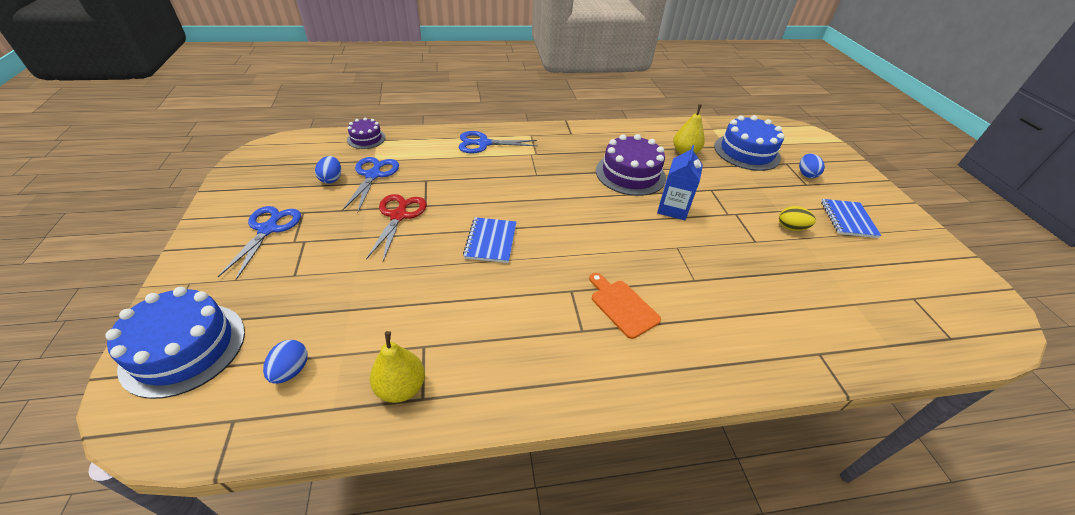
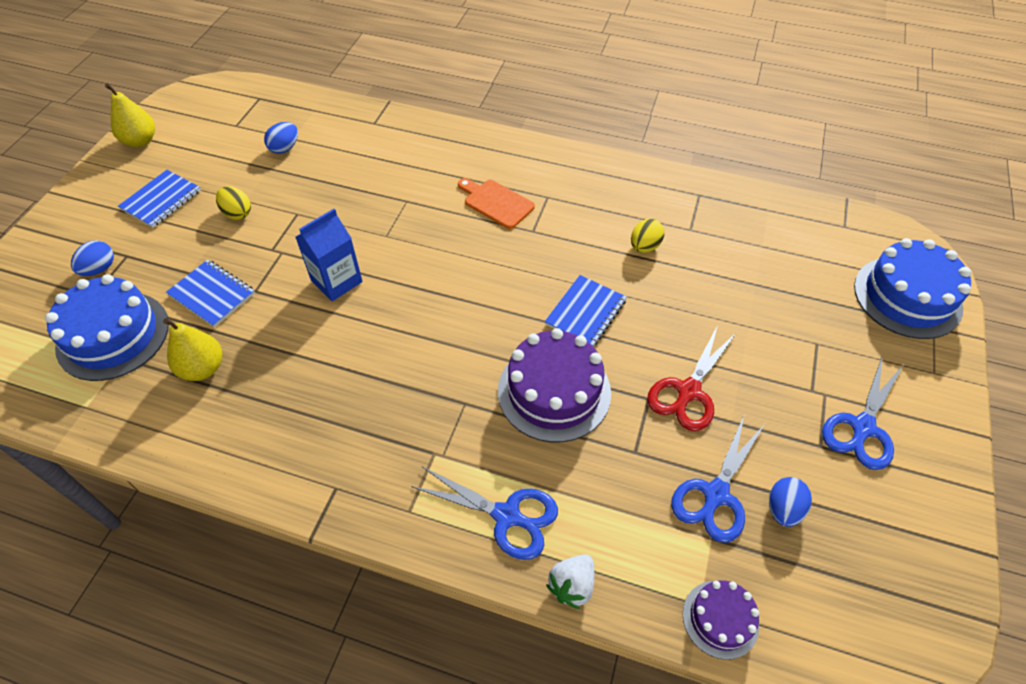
camera: 150 degrees left, 10 degrees up
(291, 370) = (805, 247): blue egg -> blue egg (285, 148)
(401, 387) = (714, 206): yellow pear -> yellow pear (140, 141)
(440, 132) = (572, 585): none -> white strawberry
(464, 310) = (644, 246): none -> yellow egg
(622, 306) = (496, 203): orange cutting board -> orange cutting board turned 135 degrees clockwise
(630, 174) = (330, 355): purple cake -> purple cake (554, 391)
(730, 181) = (212, 294): none -> blue notebook

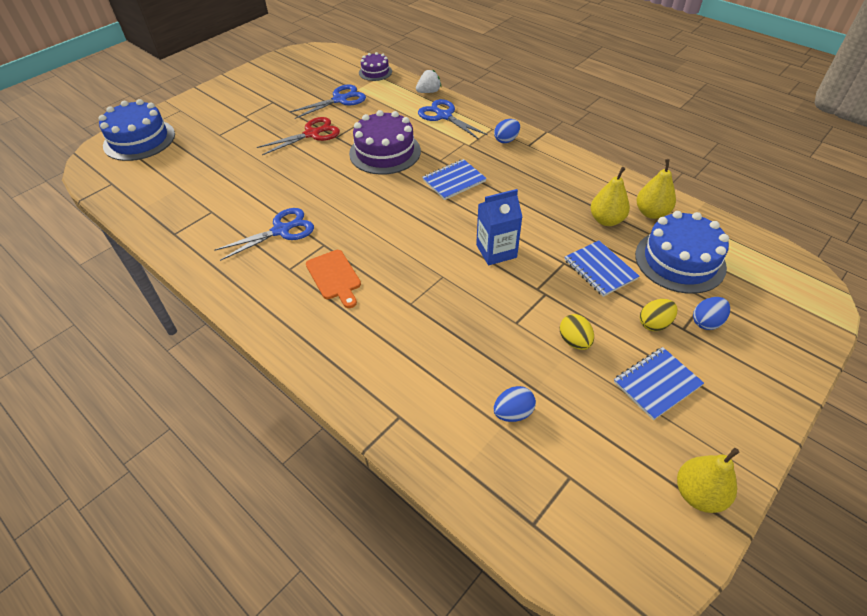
camera: 155 degrees left, 5 degrees down
(138, 401) = (651, 213): none -> yellow pear
(586, 312) = (333, 183): blue notebook -> blue notebook (454, 181)
(644, 246) = (255, 209): yellow egg -> yellow egg (654, 324)
(783, 509) = (315, 89): blue egg -> blue egg (506, 140)
(862, 427) = (244, 102): blue scissors -> blue scissors (281, 230)

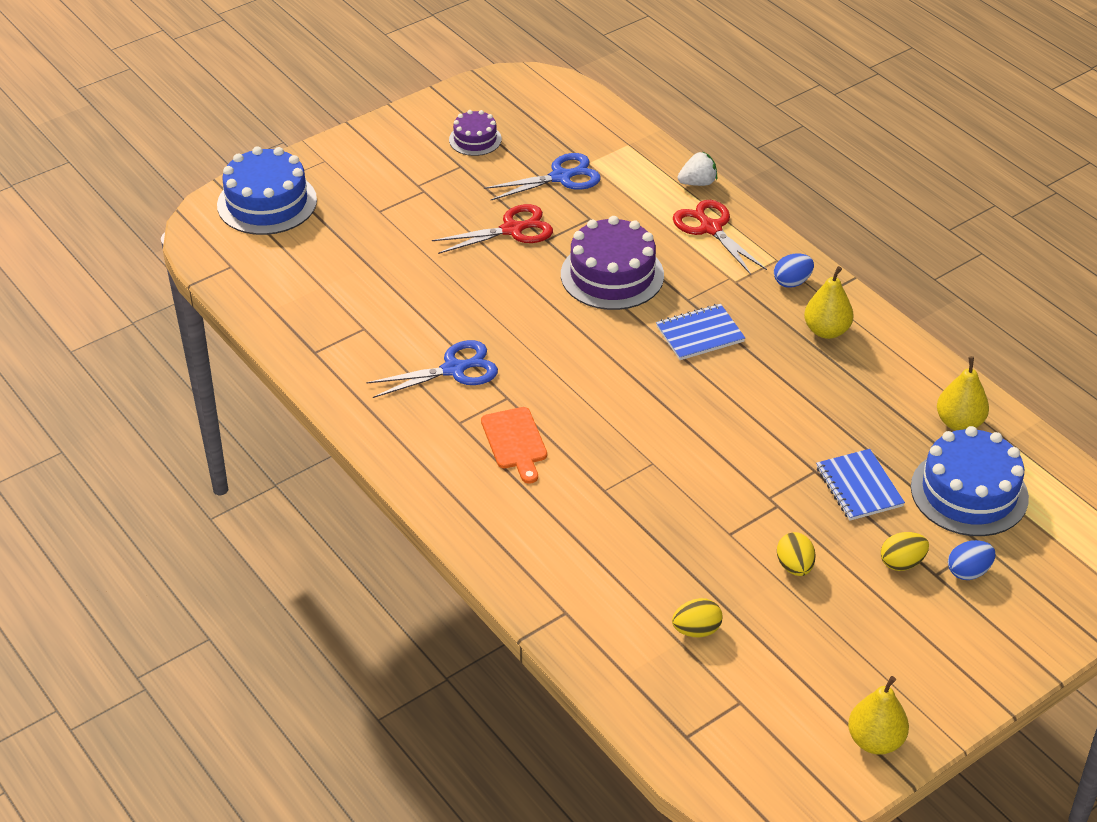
camera: 10 degrees right, 5 degrees down
(375, 72) = (623, 134): purple cake -> purple cake (475, 139)
(444, 116) = (711, 228): blue scissors -> red scissors
(496, 251) = (730, 442): blue carton -> none
(513, 413) = (696, 630): blue egg -> yellow egg
(606, 220) = (893, 423): yellow pear -> yellow pear (826, 331)
(657, 384) = (876, 629): blue notebook -> none

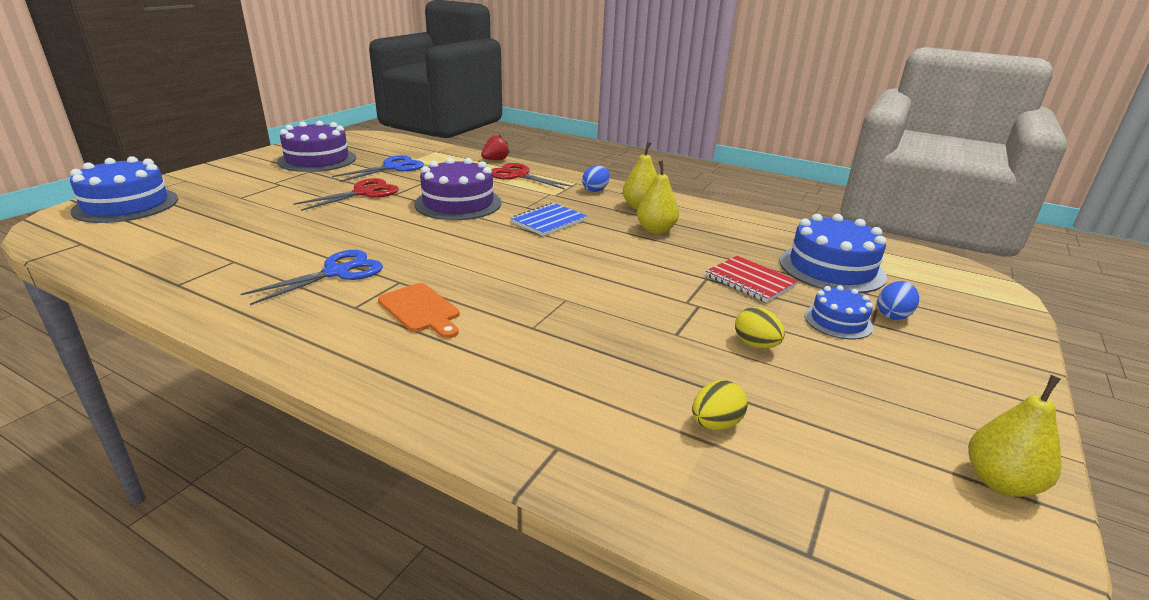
camera: 25 degrees left, 15 degrees down
(475, 139) = (317, 160): purple cake -> purple cake, size x1.82
(698, 183) = (495, 160): white strawberry -> red strawberry
(859, 487) = (750, 281): blue notebook -> red notebook
(902, 563) = (838, 321): yellow egg -> blue cake
(959, 423) = (779, 234): yellow pear -> yellow pear (656, 230)

